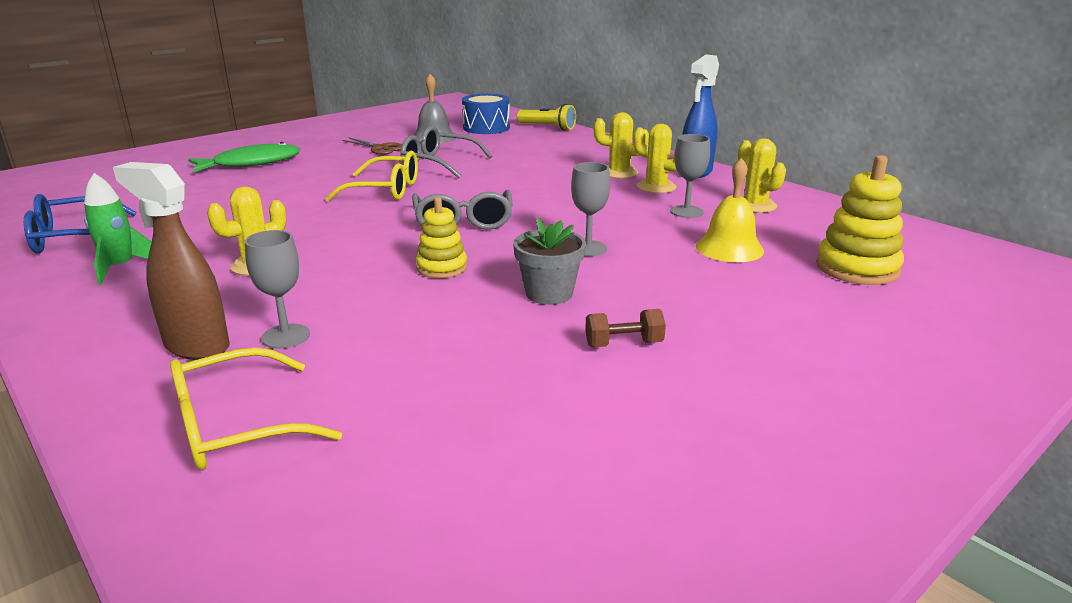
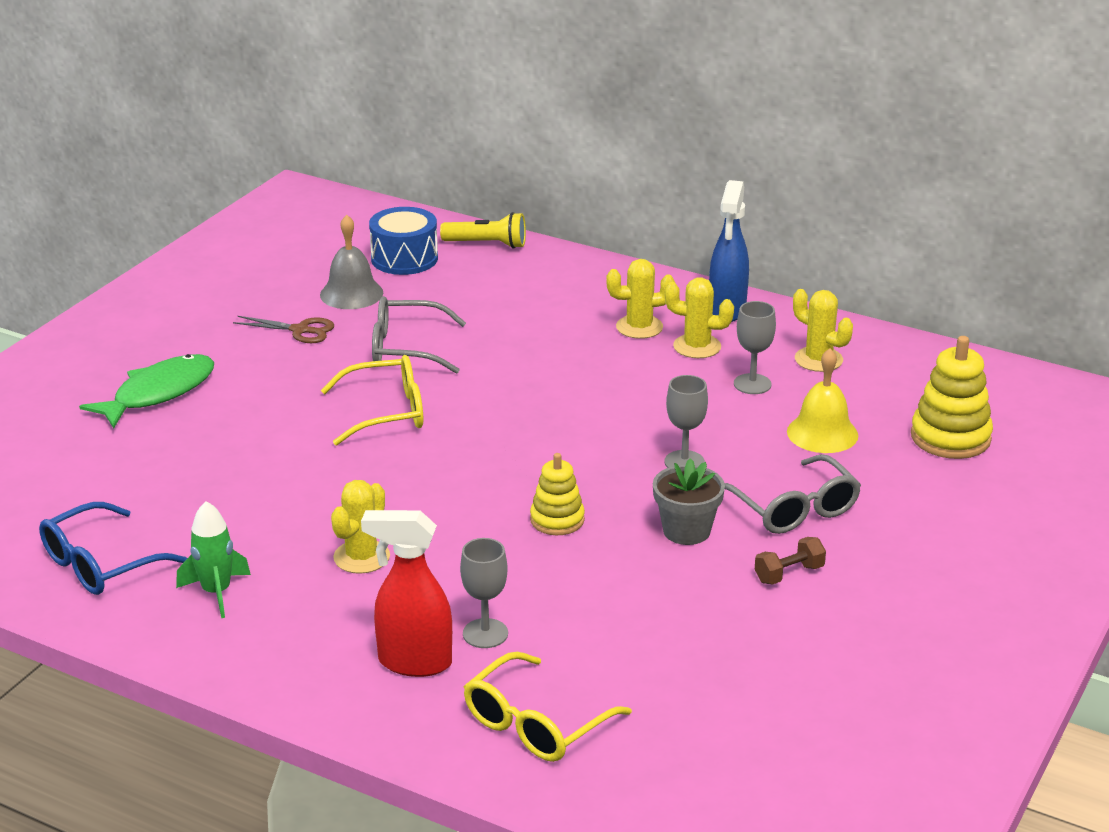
camera: 20 degrees left, 5 degrees up
(196, 346) = (413, 662): brown spray bottle -> red spray bottle
(463, 222) = (524, 448): grey glasses -> grey glasses (794, 509)

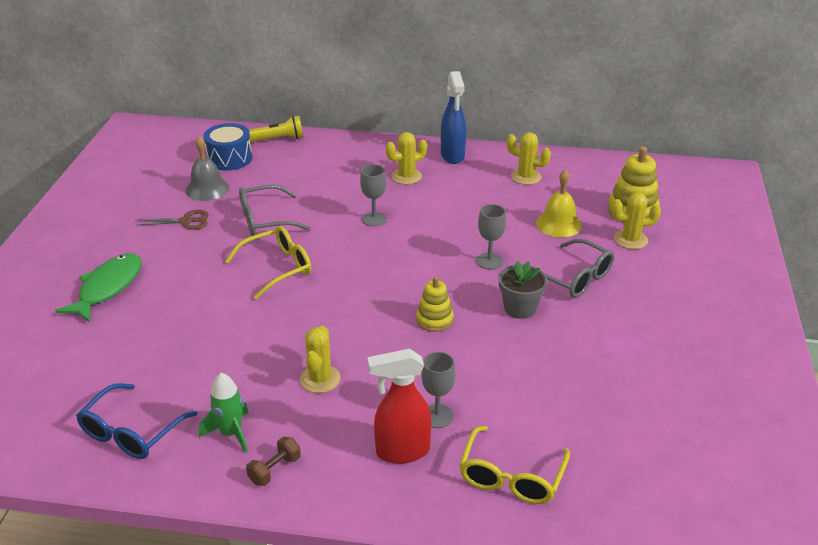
camera: 20 degrees left, 5 degrees up
(697, 346) = (449, 182): yellow cactus -> yellow cactus (630, 240)
(752, 384) = (497, 200): grey goblet -> grey goblet (374, 219)
(789, 574) = (600, 323): brown dumbbell -> brown dumbbell (275, 470)

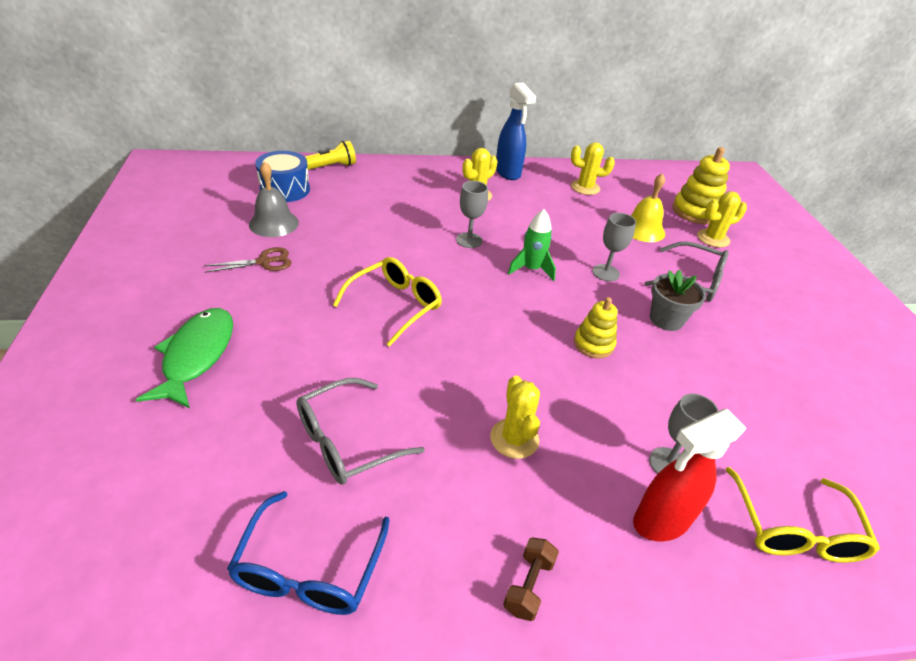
camera: 20 degrees left, 5 degrees up
(231, 433) = (445, 540): green rocket -> green rocket (531, 269)
(265, 220) = (355, 252): grey glasses -> grey glasses (346, 441)

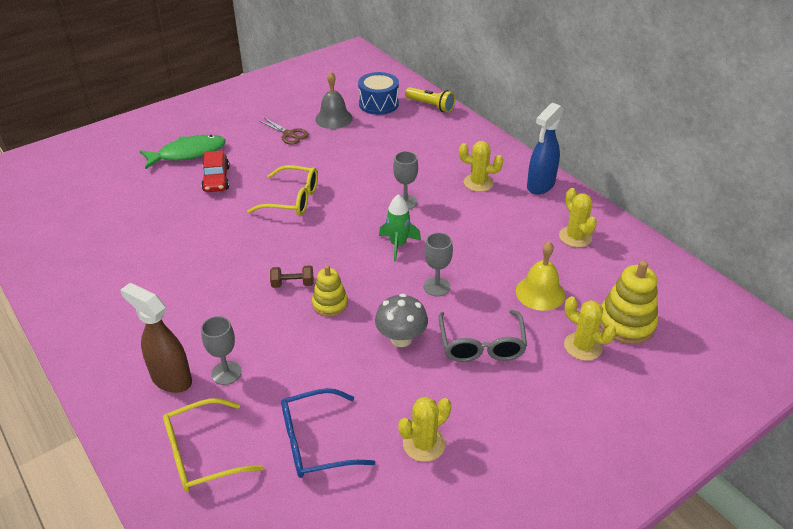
camera: 65 degrees right, 0 degrees up
(289, 349) = (216, 179): none -> red car
(309, 570) = (71, 252): blue glasses -> blue glasses (315, 442)
(346, 441) = (158, 229): grey glasses -> none
(514, 438) = (202, 293): yellow cactus -> yellow cactus (424, 444)
(528, 585) = (96, 332): brown dumbbell -> brown dumbbell (292, 284)
(660, 521) = (171, 379): red spray bottle -> brown spray bottle
(666, 319) = (401, 339): grey flower pot -> grey mushroom

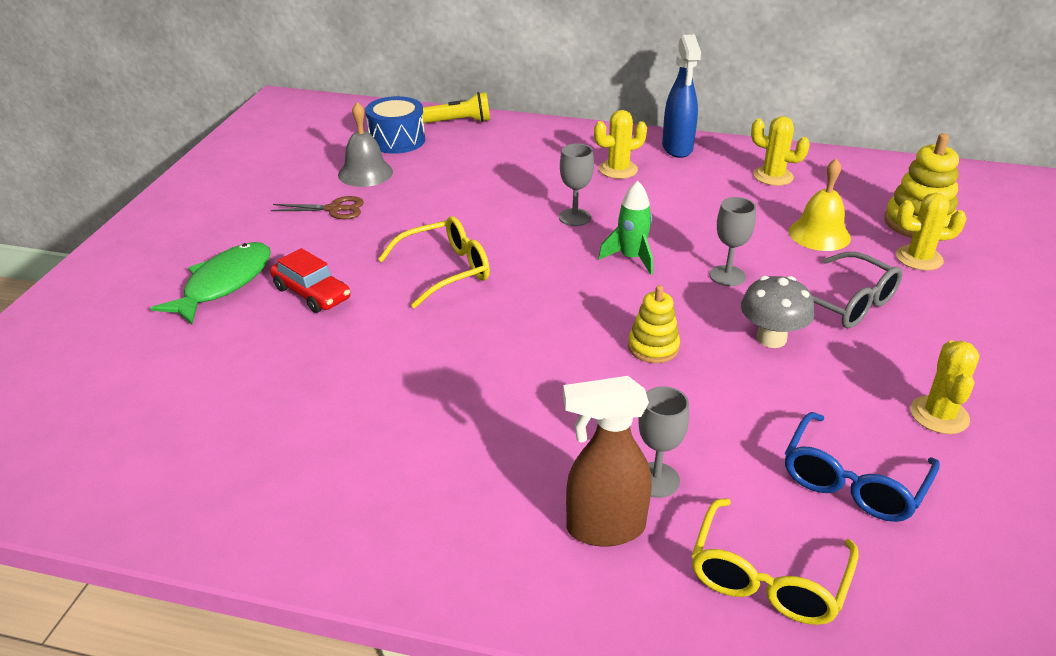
camera: 40 degrees left, 5 degrees down
(292, 284) = (582, 350): brown dumbbell -> none

